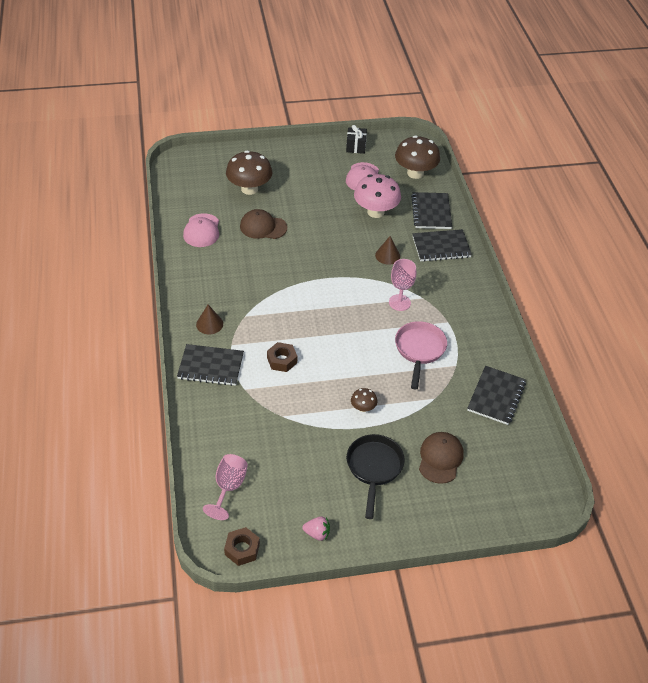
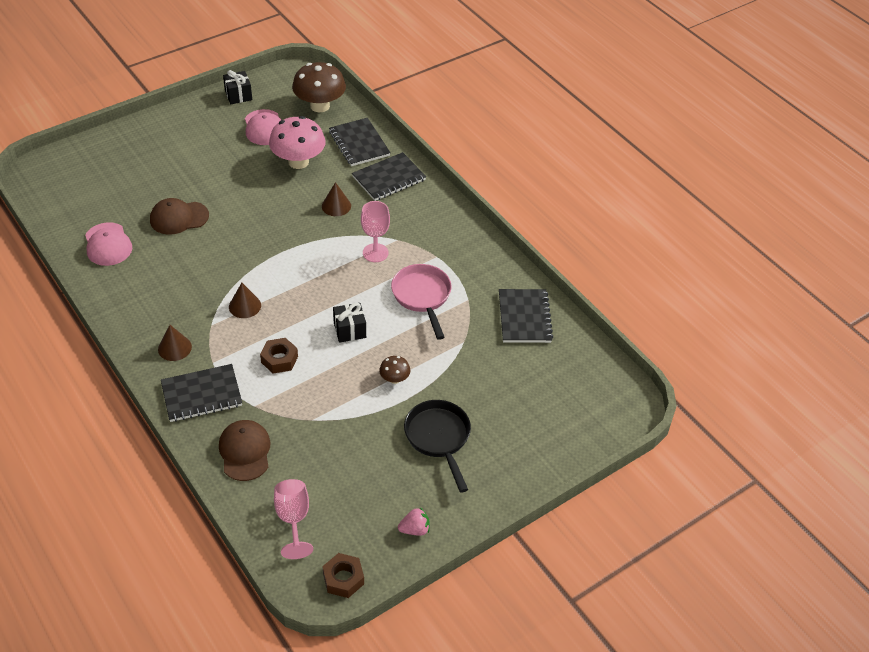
camera: 25 degrees left, 0 degrees up
(249, 189) = (139, 179): brown mushroom -> none
(277, 310) = (245, 306): none -> brown cone
(347, 356) = (349, 330): none -> black gift
(440, 458) = (501, 402): brown cap -> brown cap (245, 451)

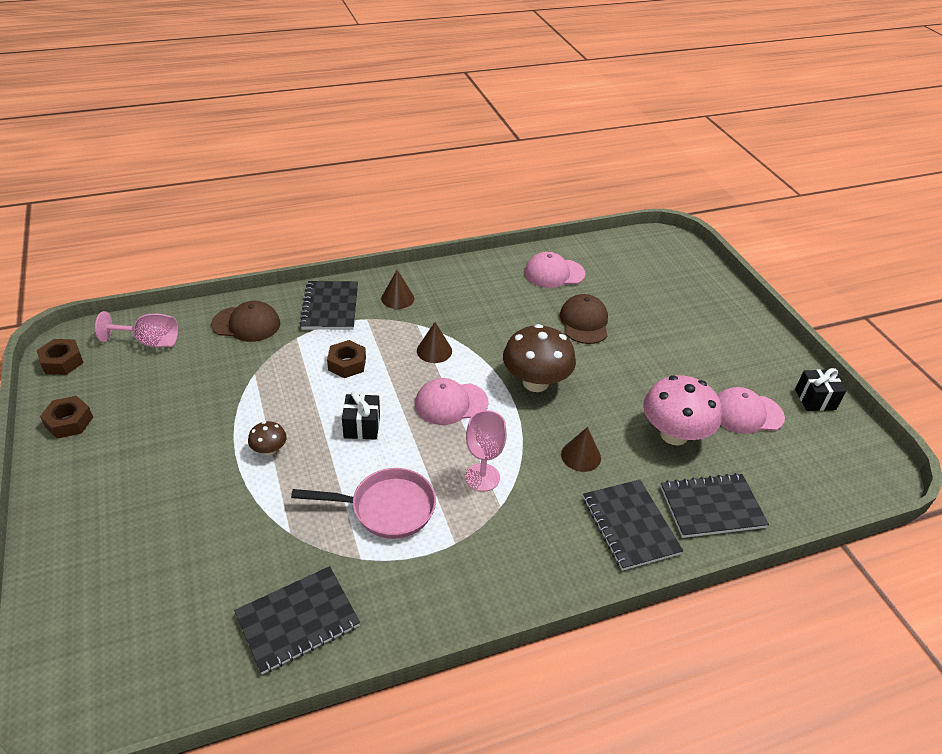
camera: 105 degrees right, 5 degrees down
(306, 283) = (451, 403): none -> pink cap
(320, 106) = (799, 479): brown mushroom -> brown mushroom (535, 382)
(415, 529) = (69, 422): pink strawberry -> brown nut
(438, 438) = (163, 469): black pan -> none
(524, 317) = (298, 620): black notebook -> black notebook turned 45 degrees counterclockwise

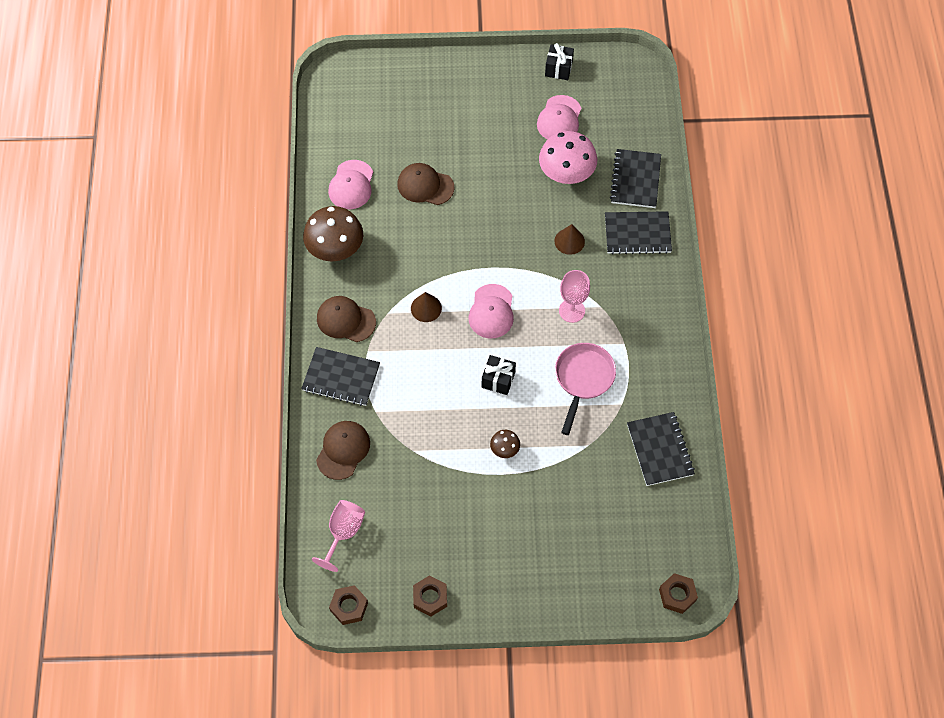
camera: 70 degrees left, 20 degrees up
(347, 364) = (422, 377): brown nut -> brown nut (677, 595)
(397, 298) = (346, 320): brown cone -> brown cap
(535, 382) = (486, 245): brown mushroom -> brown mushroom (335, 249)

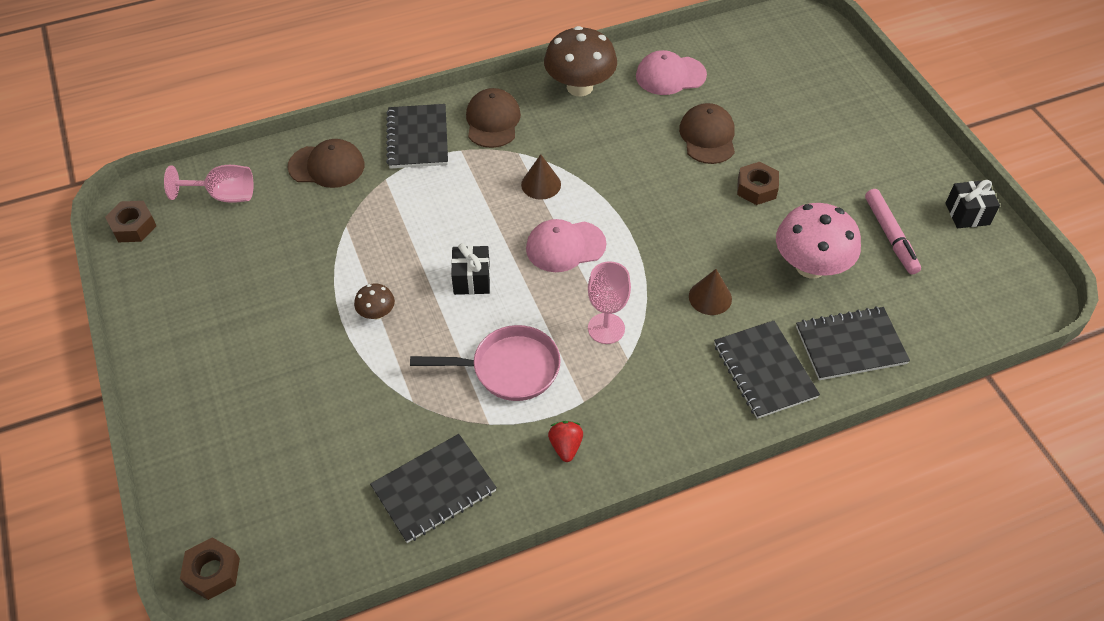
camera: 70 degrees right, 10 degrees down
(430, 597) = (158, 296): brown nut -> brown nut (756, 188)
(559, 119) = (890, 236): pink cap -> pink marker
(654, 365) = (565, 446): none -> red strawberry

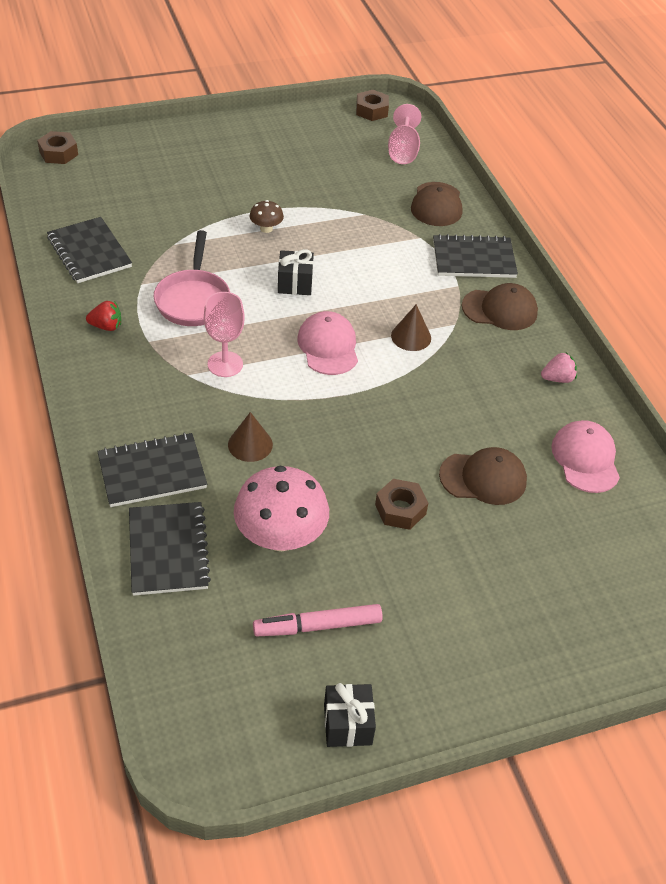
camera: 90 degrees right, 5 degrees down
(579, 87) = (557, 379): brown mushroom -> pink strawberry

